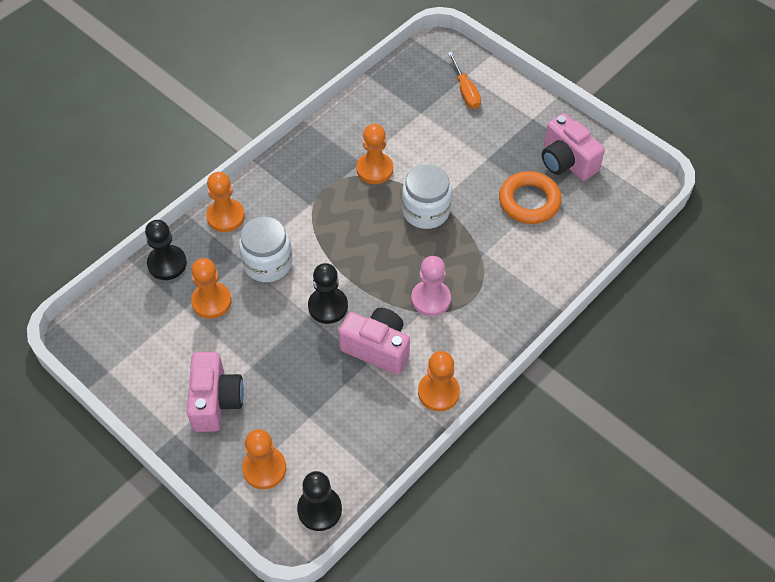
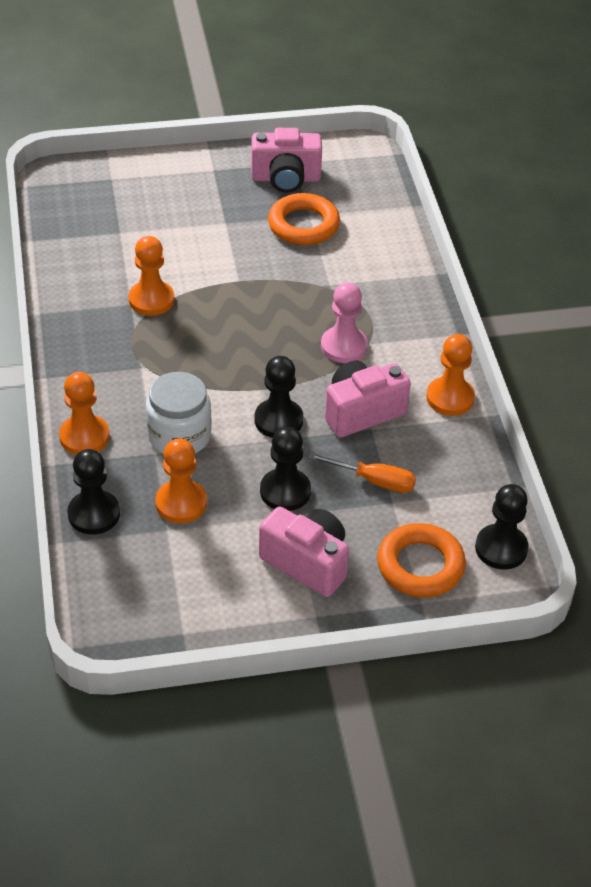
camera: 55 degrees left, 10 degrees down
(264, 468) = (420, 566): orange pawn -> orange ring
(267, 350) = (285, 491): none -> black pawn
(426, 211) = (240, 294): white jar -> none
(465, 91) = (130, 191): orange screwdriver -> orange screwdriver (374, 481)

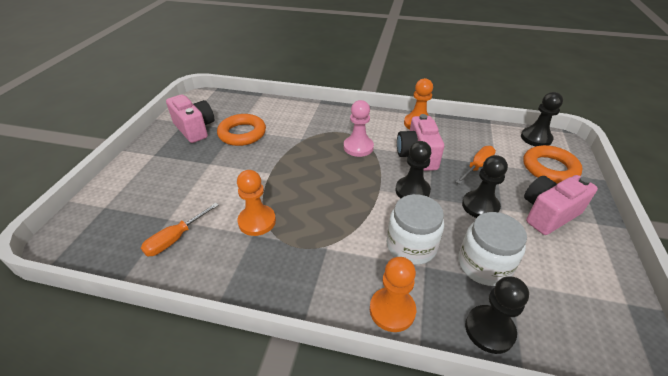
camera: 65 degrees left, 5 degrees down
(96, 250) = (175, 239): none -> orange screwdriver
(181, 503) = (484, 265): orange pawn -> white jar
(286, 179) = (195, 129): pink camera -> pink camera turned 60 degrees counterclockwise

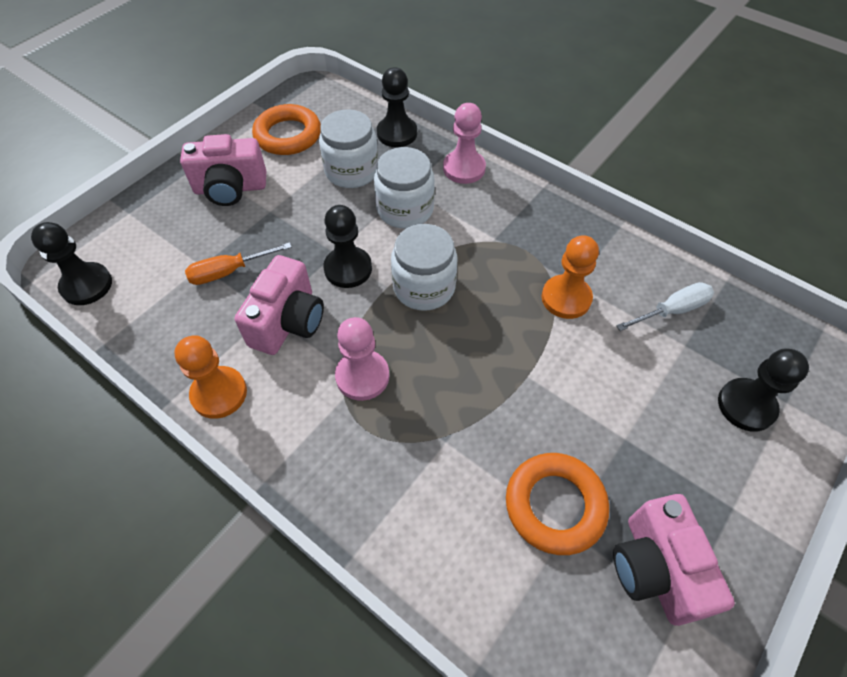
camera: 155 degrees left, 15 degrees up
(175, 239) = (672, 310): orange screwdriver -> white screwdriver
(356, 196) = (424, 287): none -> white jar
(392, 310) = (464, 168): orange pawn -> pink pawn
(480, 206) = (290, 222): black pawn -> black pawn (746, 406)
(549, 168) = (145, 235): orange ring -> orange ring (288, 135)

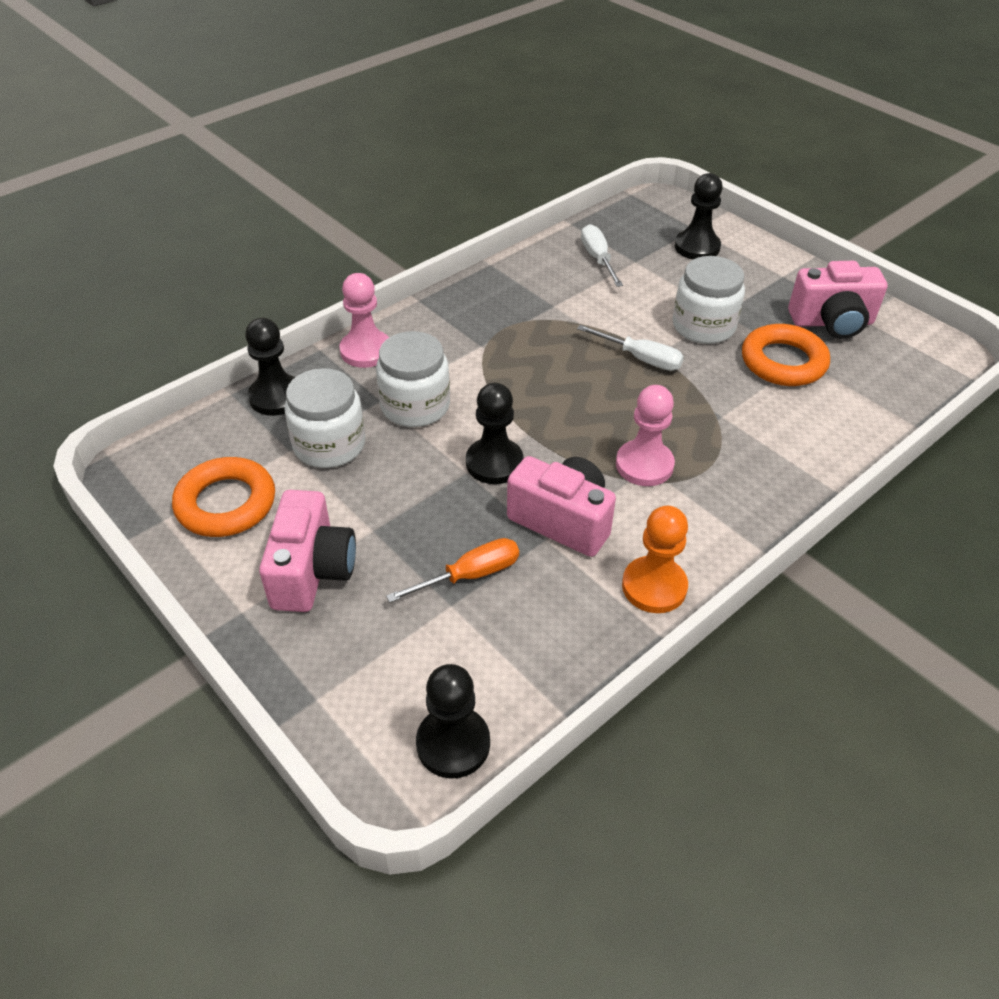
camera: 80 degrees left, 10 degrees down
(229, 272) = (470, 575): orange screwdriver -> orange screwdriver turned 105 degrees counterclockwise
(424, 287) = (536, 406): white jar -> white jar (703, 326)
(515, 362) = (641, 358): none -> white screwdriver
(566, 298) = (571, 314): orange pawn -> none

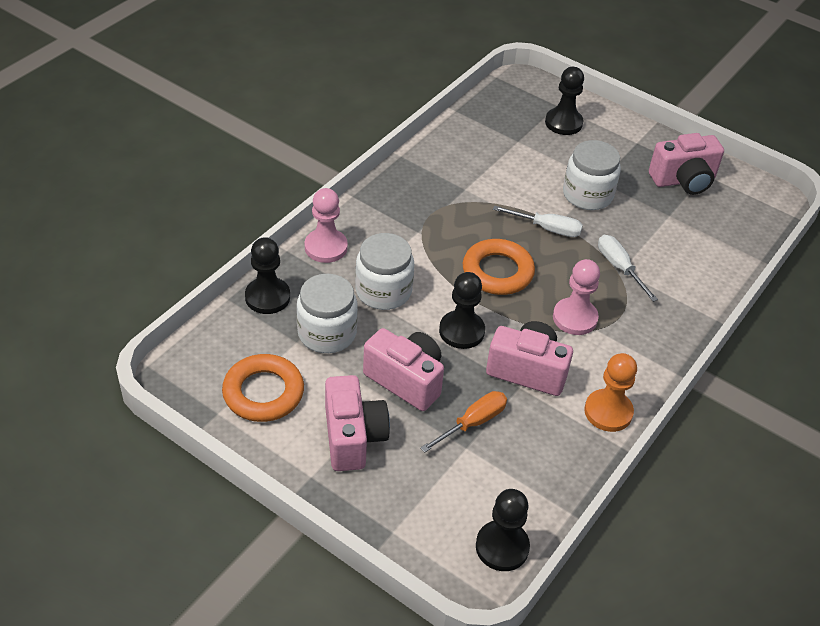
camera: 15 degrees left, 0 degrees up
(404, 512) = (406, 380): none -> pink camera
(598, 259) = (487, 142): white screwdriver -> white screwdriver (619, 267)
(783, 362) = (655, 219): orange ring -> orange ring (497, 272)

